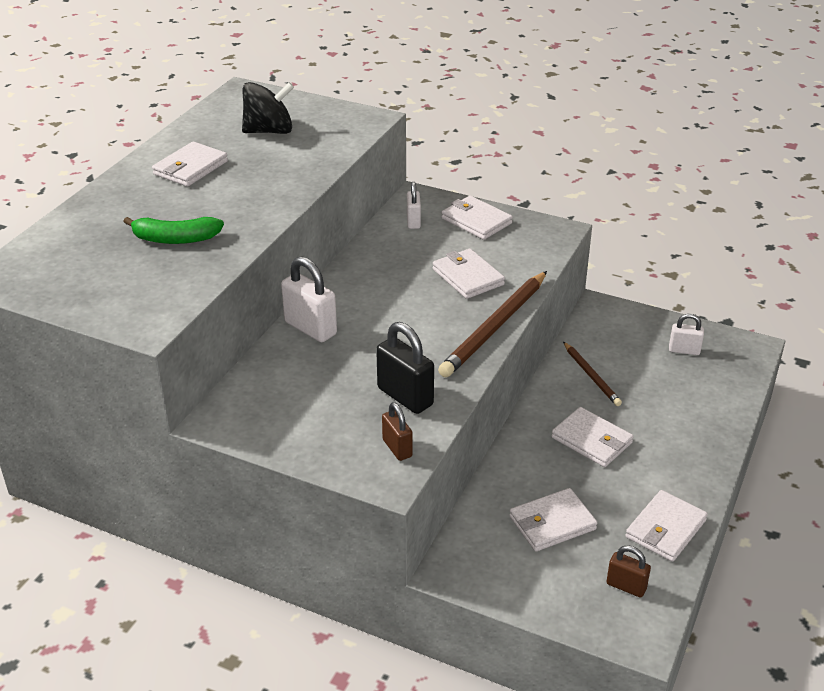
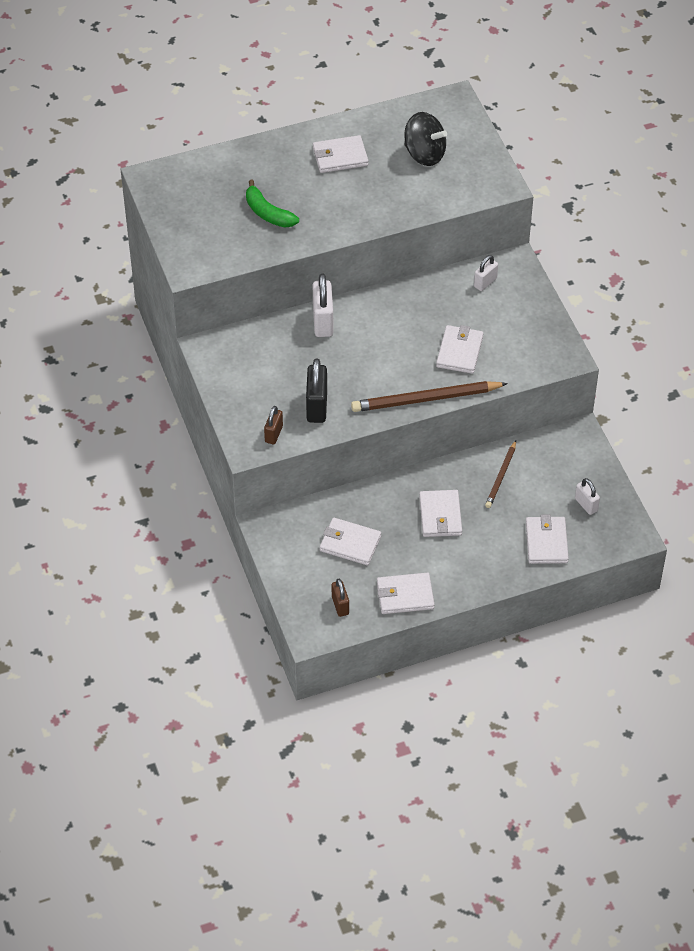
camera: 45 degrees right, 15 degrees up
(476, 221) = (525, 311): white wallet -> white wallet (546, 542)

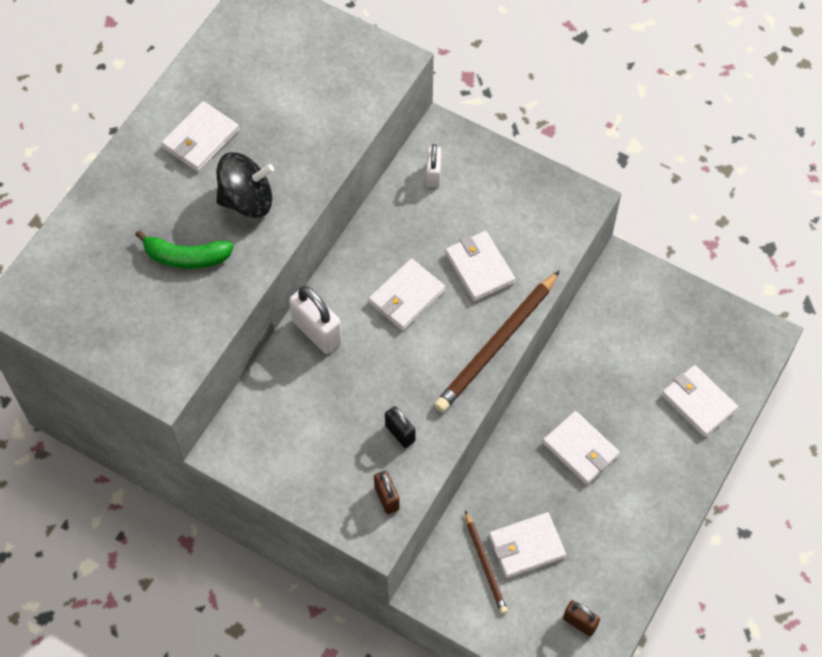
camera: 40 degrees left, 10 degrees up
(317, 406) = (400, 433): black padlock -> black padlock, size x0.60
(405, 595) = (628, 562): white wallet -> white wallet (406, 297)
(424, 154) = (284, 78): black spinning top -> black spinning top (247, 200)
(501, 476) = (595, 364): brown pencil -> brown pencil (485, 564)
(586, 505) = (696, 336): white padlock -> none

